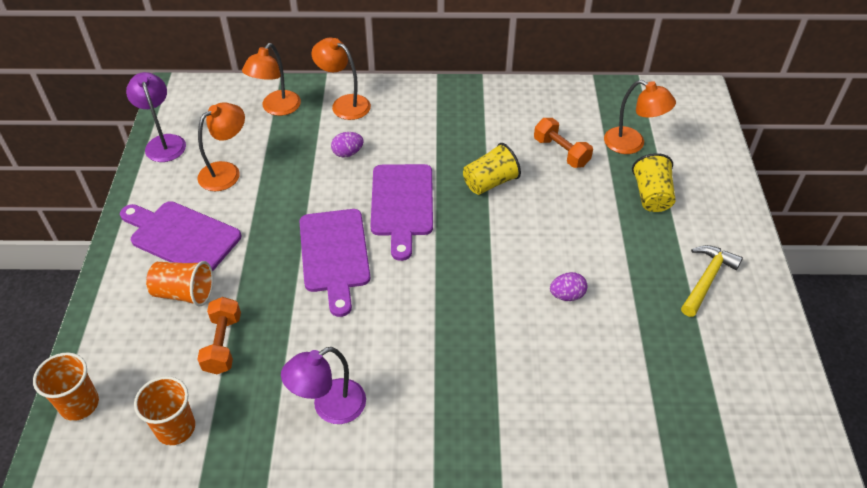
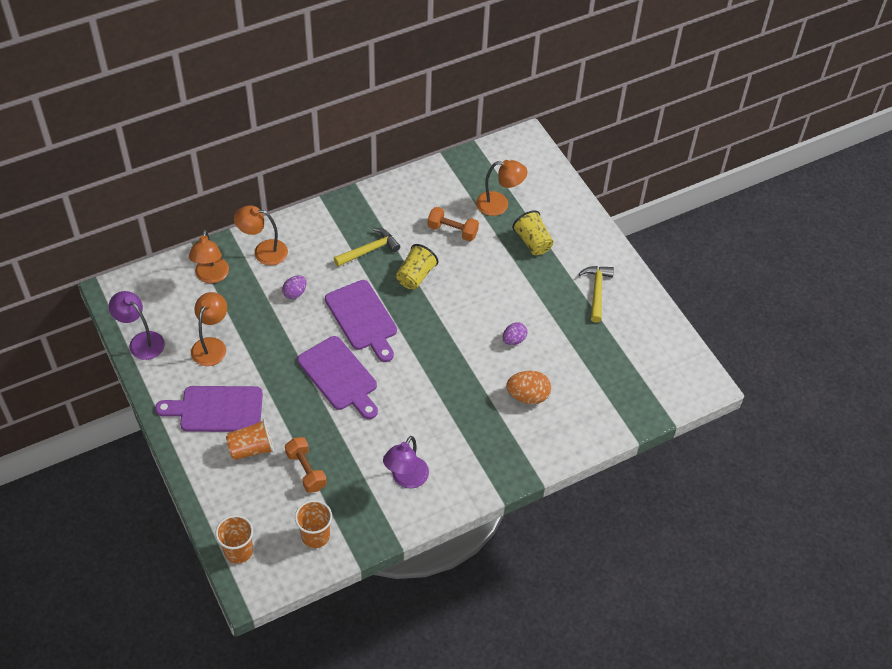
camera: 30 degrees left, 5 degrees up
(455, 140) = (369, 250): none -> yellow hammer
(546, 370) = (527, 396): none -> orange egg

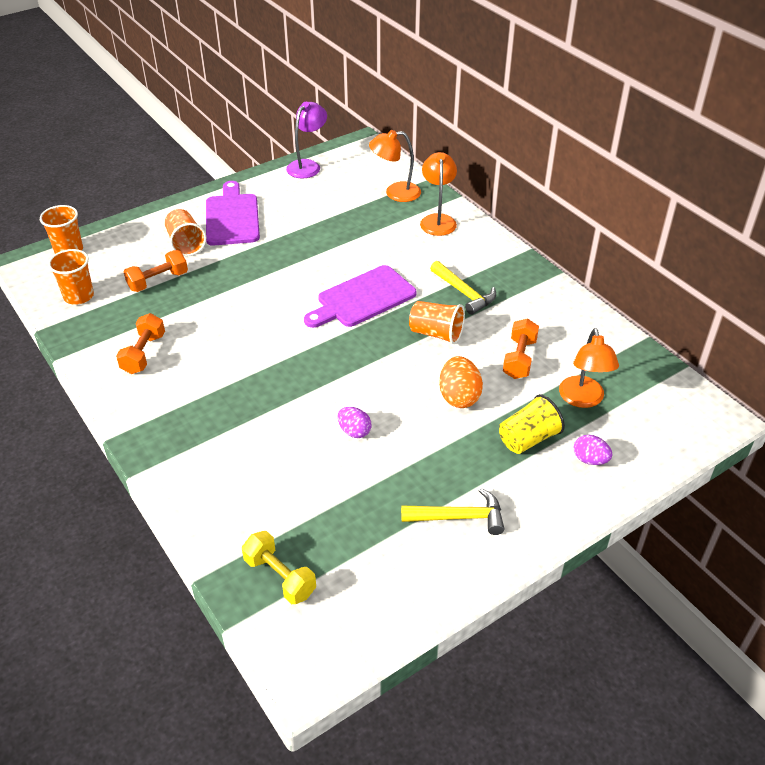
camera: 85 degrees right, 10 degrees down
(212, 345) = (309, 204): orange lamp -> none
(295, 293) = (387, 247): purple egg -> purple egg (590, 460)
(339, 376) = (280, 290): purple cutting board -> none
(406, 479) = (144, 354): purple lamp -> orange dumbbell
(415, 276) = (436, 333): yellow cup -> orange cup
(527, 396) = (265, 452): orange egg -> orange egg (459, 397)
(637, 393) = (280, 577): none -> yellow dumbbell

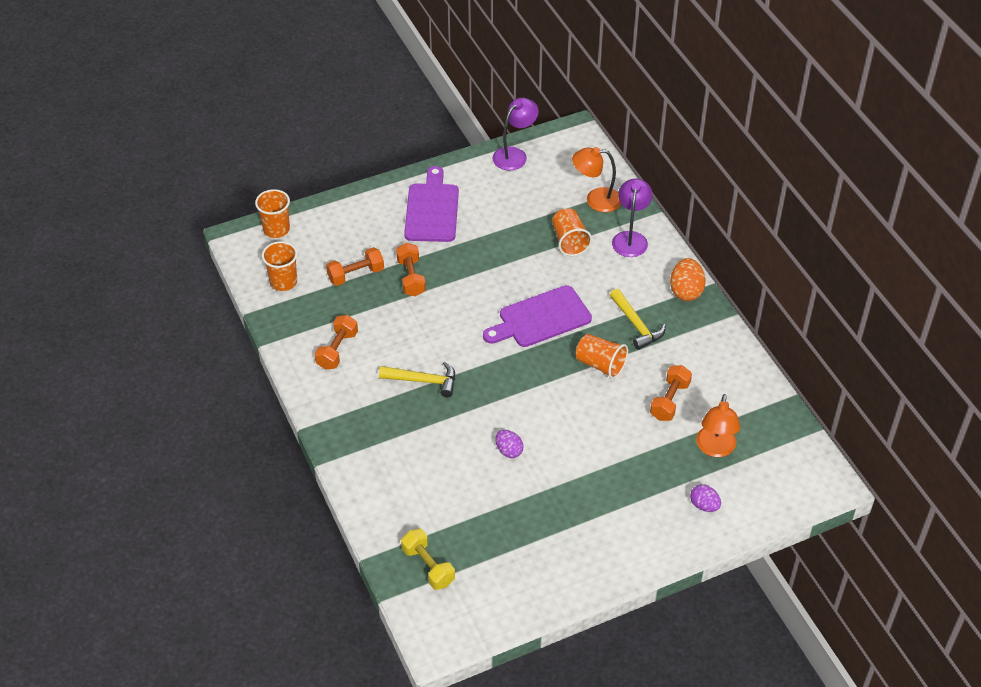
camera: 10 degrees right, 5 degrees up
(185, 244) = (385, 235): orange cup -> orange cup (569, 241)
(218, 277) = (411, 277): none -> orange dumbbell
(437, 220) = (630, 238): orange lamp -> purple lamp
(459, 397) = (606, 431): orange egg -> orange egg (686, 291)
(459, 517) = (580, 539): yellow hammer -> yellow hammer (423, 381)
(528, 439) = (656, 479): yellow cup -> none

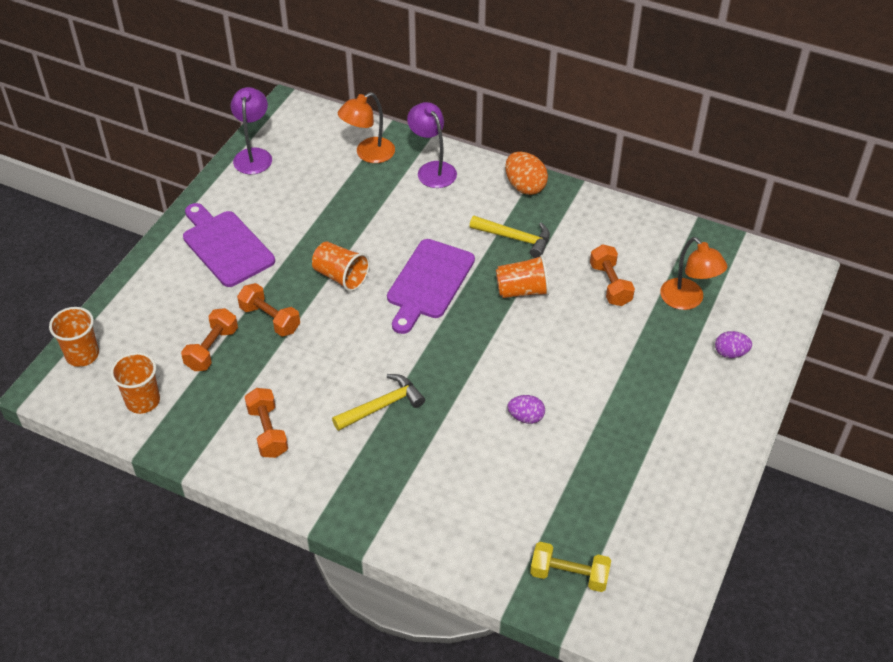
camera: 40 degrees left, 0 degrees up
(569, 241) = (383, 202): orange cup -> orange cup (341, 276)

